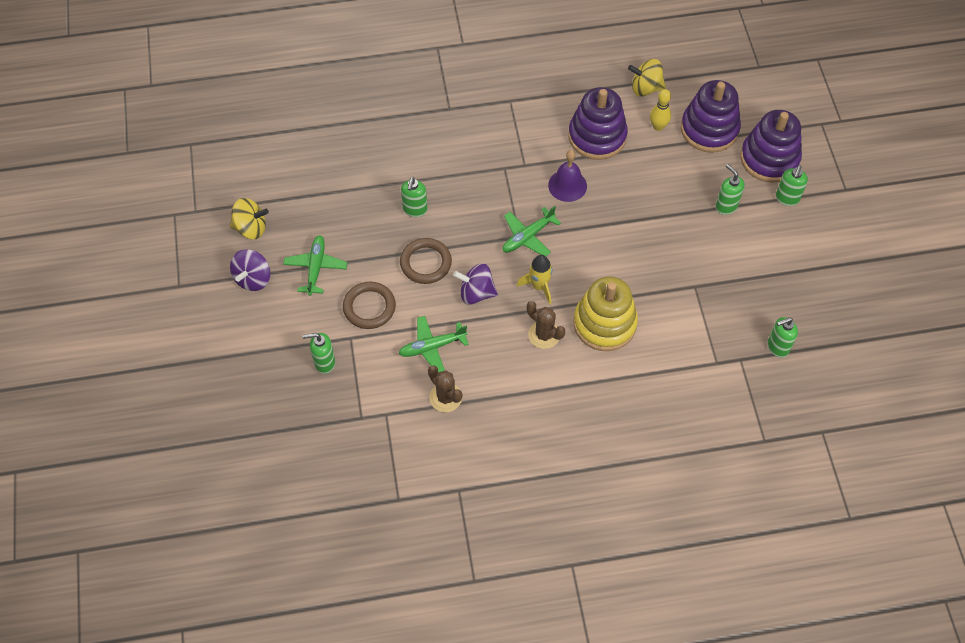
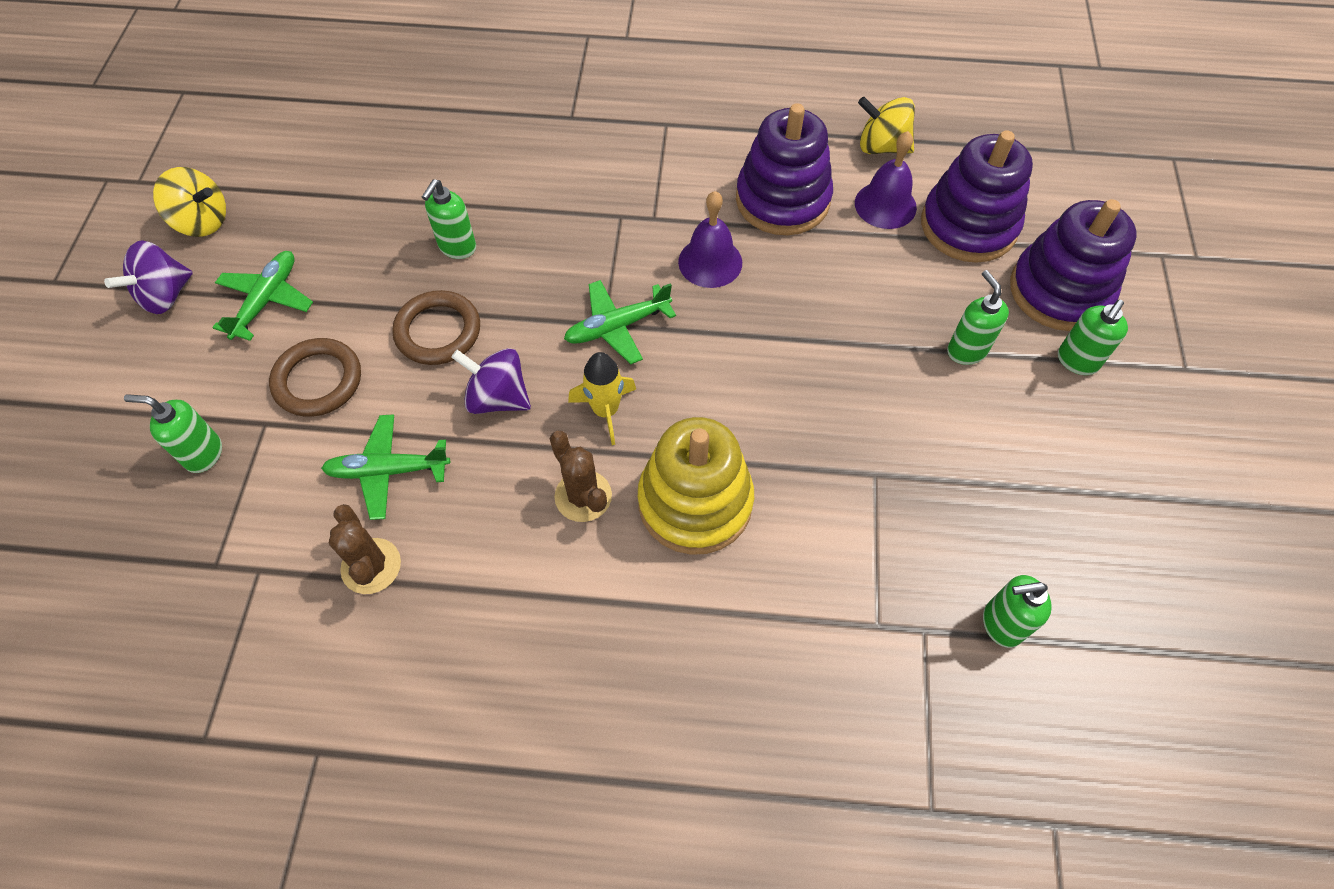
camera: 15 degrees right, 0 degrees up
(658, 126) = (885, 205): yellow bowling pin -> purple bell

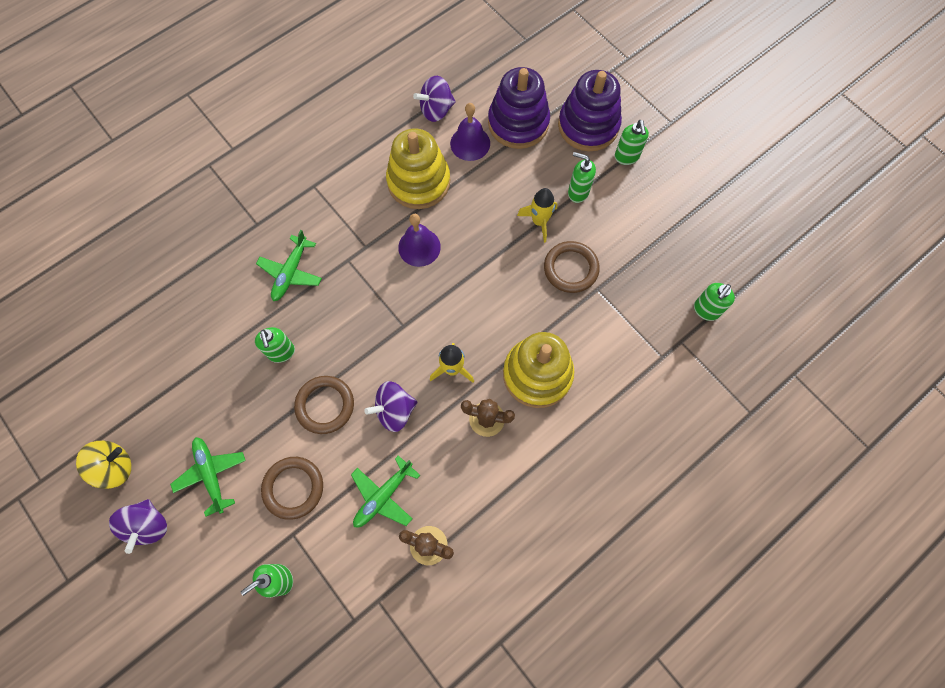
camera: 45 degrees left, 10 degrees up
(617, 327) = (411, 322): green plane -> green plane (291, 273)
(782, 200) = (419, 182): purple stacking toy -> yellow stacking toy
(865, 424) = (570, 268): none -> brown ring
(881, 146) = (436, 110): yellow spinning top -> purple spinning top
(881, 344) = (539, 221): none -> yellow rocket

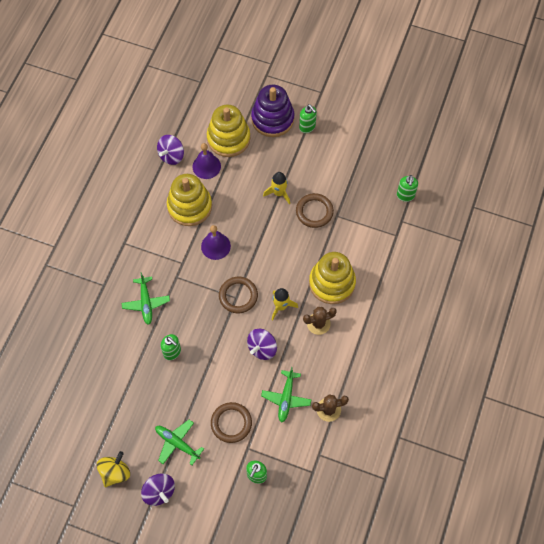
camera: 30 degrees left, 5 degrees down
(325, 405) = (219, 368): brown ring -> brown ring (238, 296)
(518, 123) = (228, 138): purple stacking toy -> yellow stacking toy
(578, 192) = (291, 163): green soap dispenser -> none

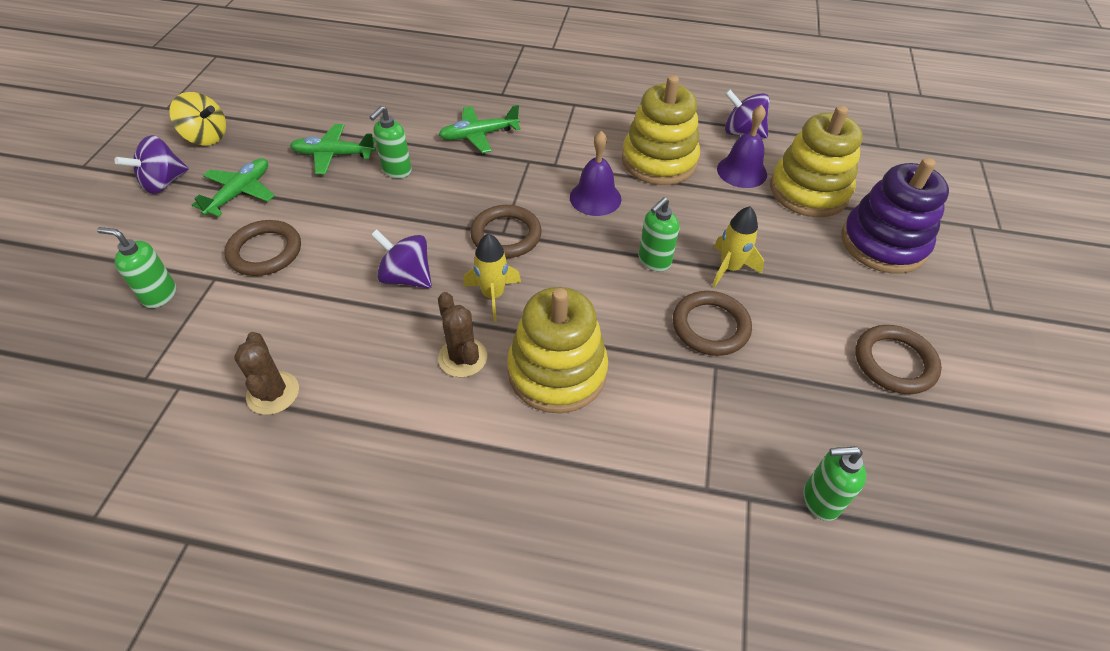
camera: 80 degrees right, 15 degrees down
(286, 398) = (304, 322): green plane -> green plane (333, 155)
(307, 127) = (896, 296): green soap dispenser -> green soap dispenser (654, 261)
(344, 143) = (894, 362): none -> brown ring

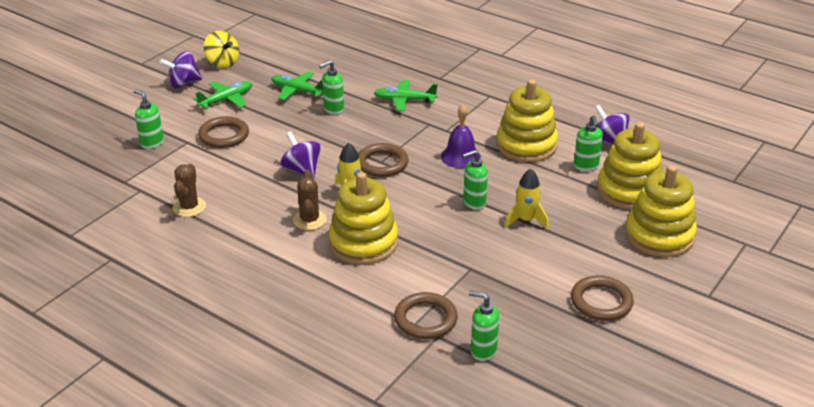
camera: 25 degrees right, 15 degrees down
(710, 326) = (484, 247): brown ring -> brown ring (425, 319)
(742, 171) = (586, 166): purple bell -> green soap dispenser
(883, 243) = (659, 236): purple stacking toy -> yellow stacking toy

